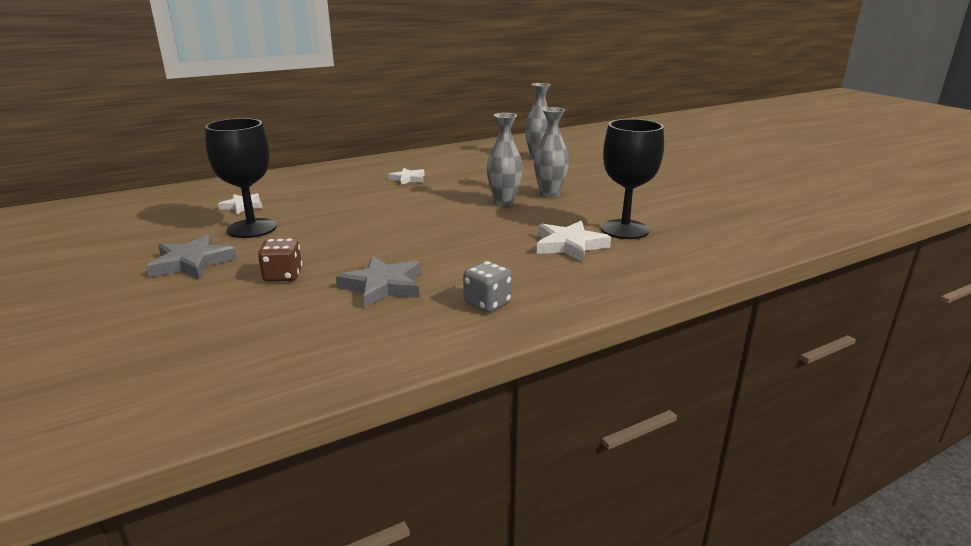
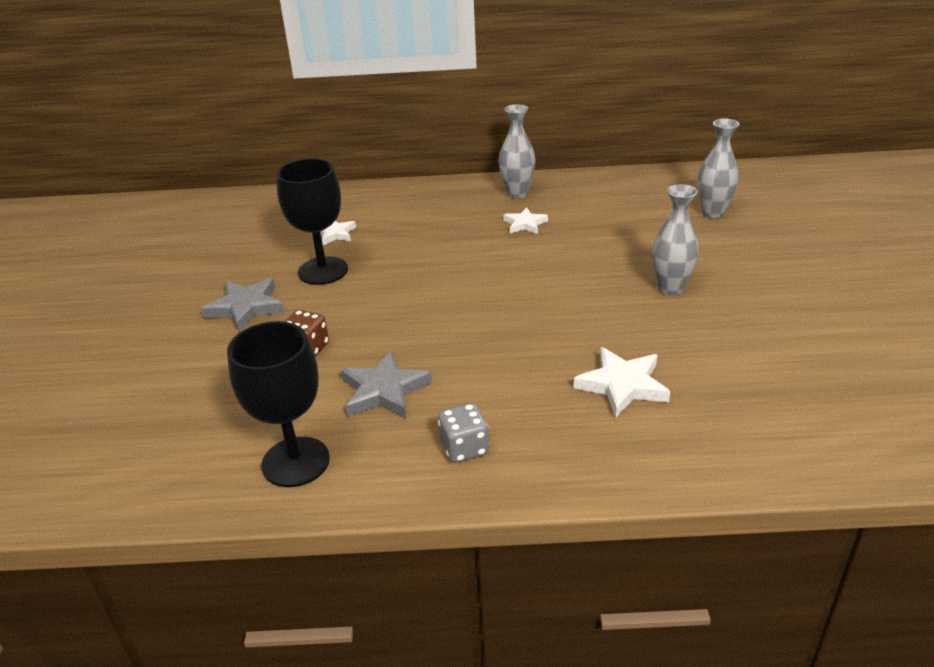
camera: 30 degrees right, 10 degrees up
(504, 202) = (603, 290): grey vase -> grey vase (517, 194)
(624, 229) = (713, 376): black goblet -> black goblet (295, 462)

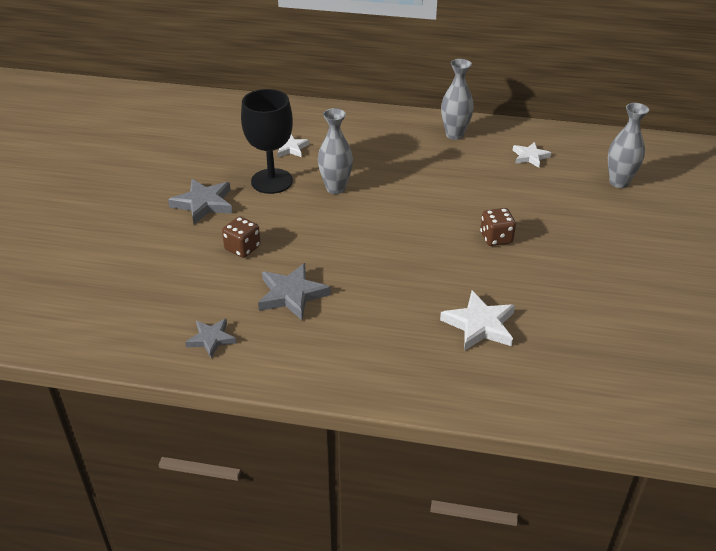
camera: 10 degrees right, 5 degrees up
(295, 462) = (211, 339): black goblet -> grey star
(464, 448) = (339, 353): grey dice -> none
(525, 224) = (451, 165): white star -> white star (530, 157)
(603, 289) = (496, 238): none -> brown dice
(670, 288) = (552, 247): grey vase -> grey vase (335, 188)

